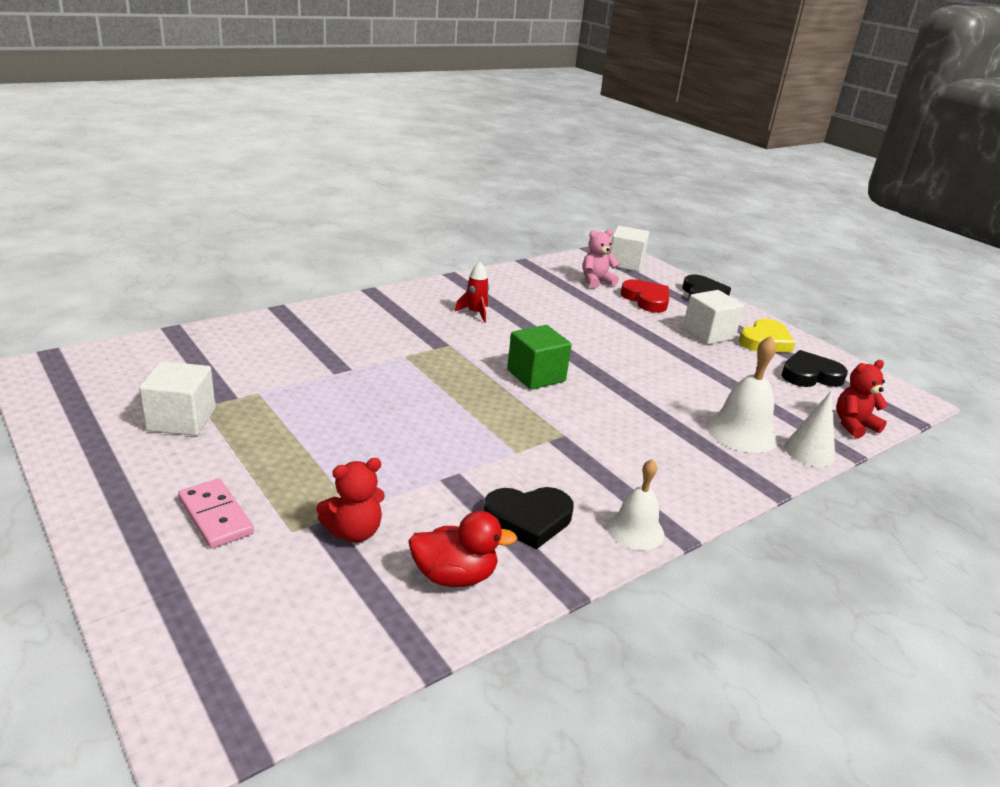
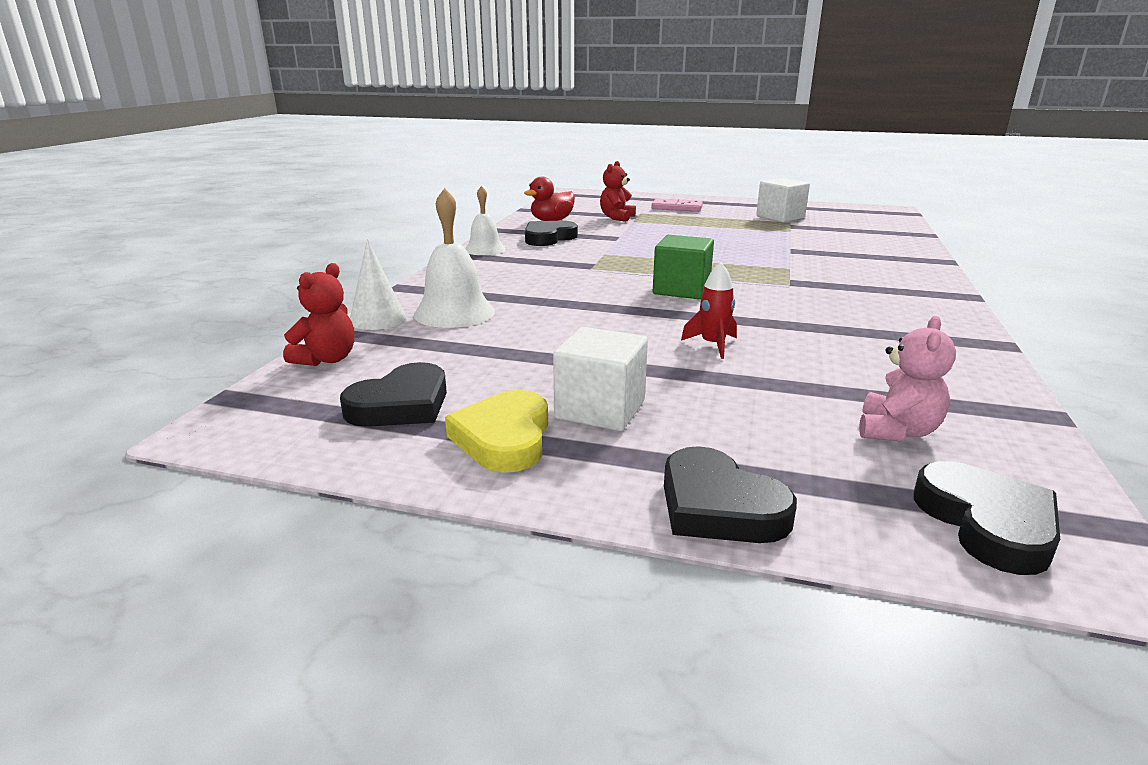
camera: 145 degrees right, 5 degrees down
(475, 313) = (853, 315): red rocket -> red rocket (713, 345)
(625, 263) = (987, 523): white cube -> black heart
(646, 300) = (770, 432): red heart -> none

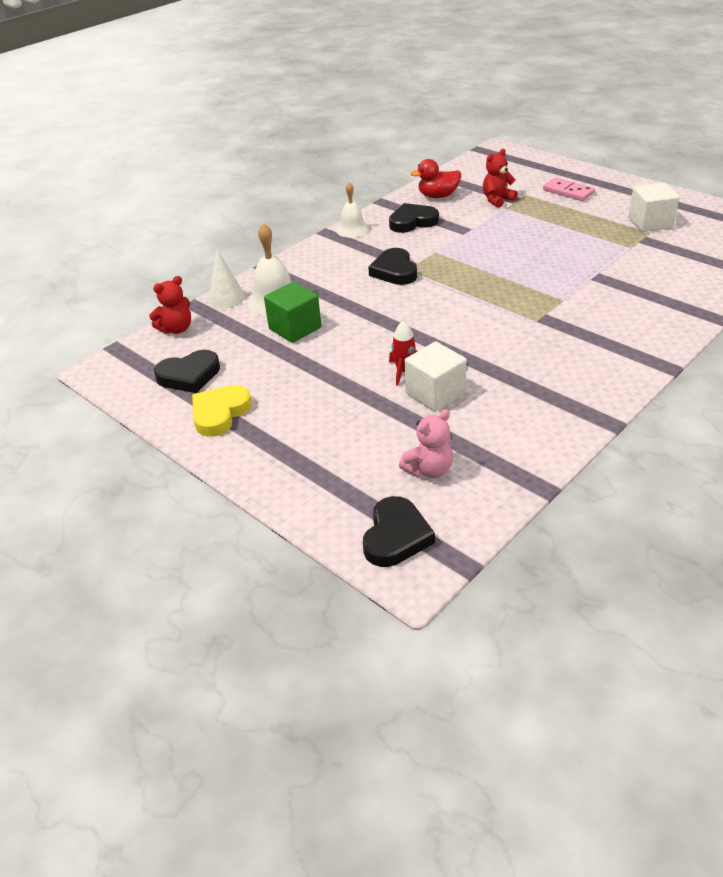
camera: 30 degrees right, 15 degrees up
(600, 409) = (284, 407): white cube -> white cube (435, 393)
(681, 290) = (446, 309): green cube -> green cube (295, 328)
(719, 506) = (279, 485): black heart -> black heart (394, 271)

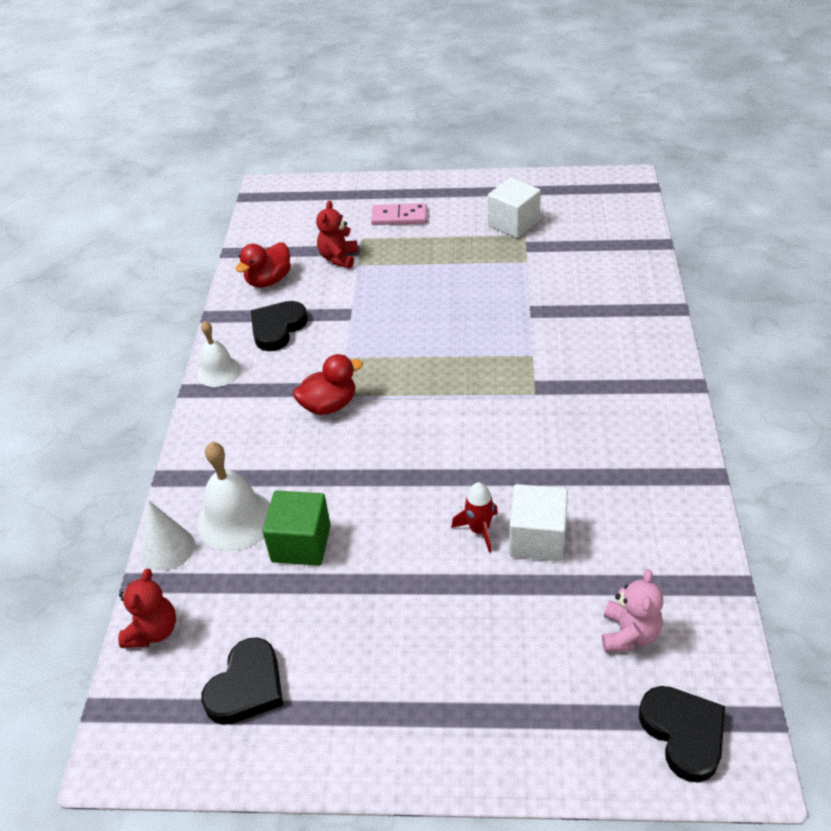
camera: 40 degrees left, 5 degrees up
(220, 413) = (343, 713): yellow heart -> none
(394, 271) = (329, 405): black heart -> red duck

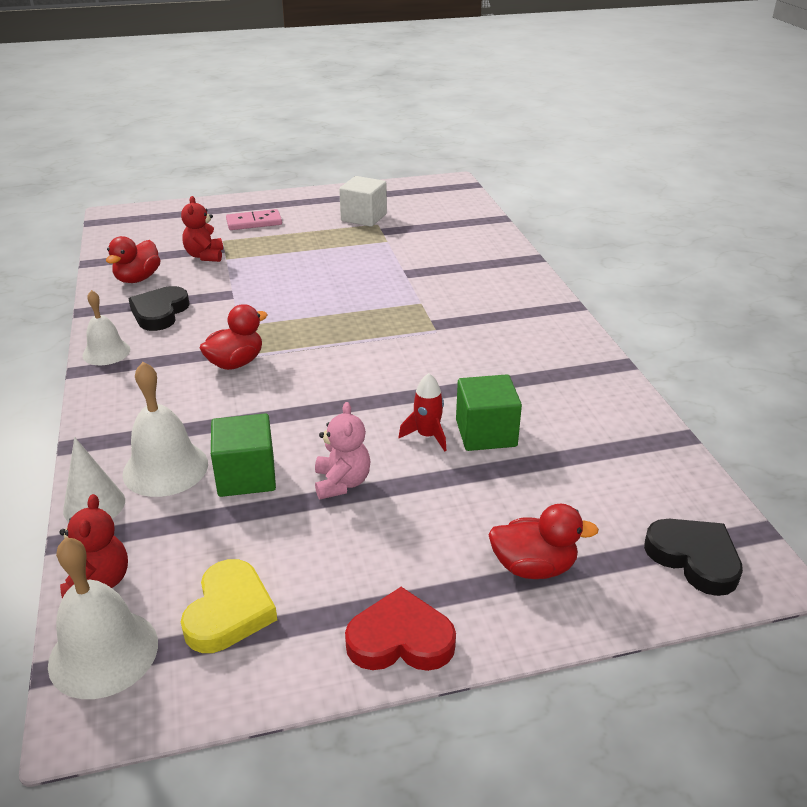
camera: 20 degrees left, 10 degrees down
(140, 702) = (103, 653): none -> white bell
(247, 686) = (229, 611): black heart -> yellow heart
(378, 752) = (400, 639): none -> red heart
(524, 705) = (533, 567): none -> red duck
(537, 538) = (486, 433): white cube -> green cube
(629, 634) = (606, 491): pink teddy bear -> pink teddy bear (342, 483)

